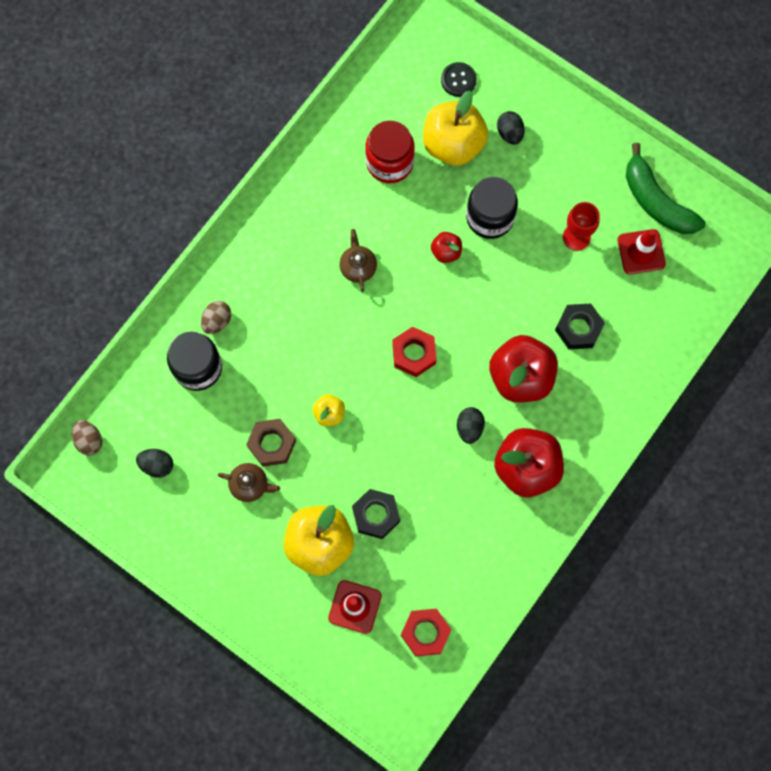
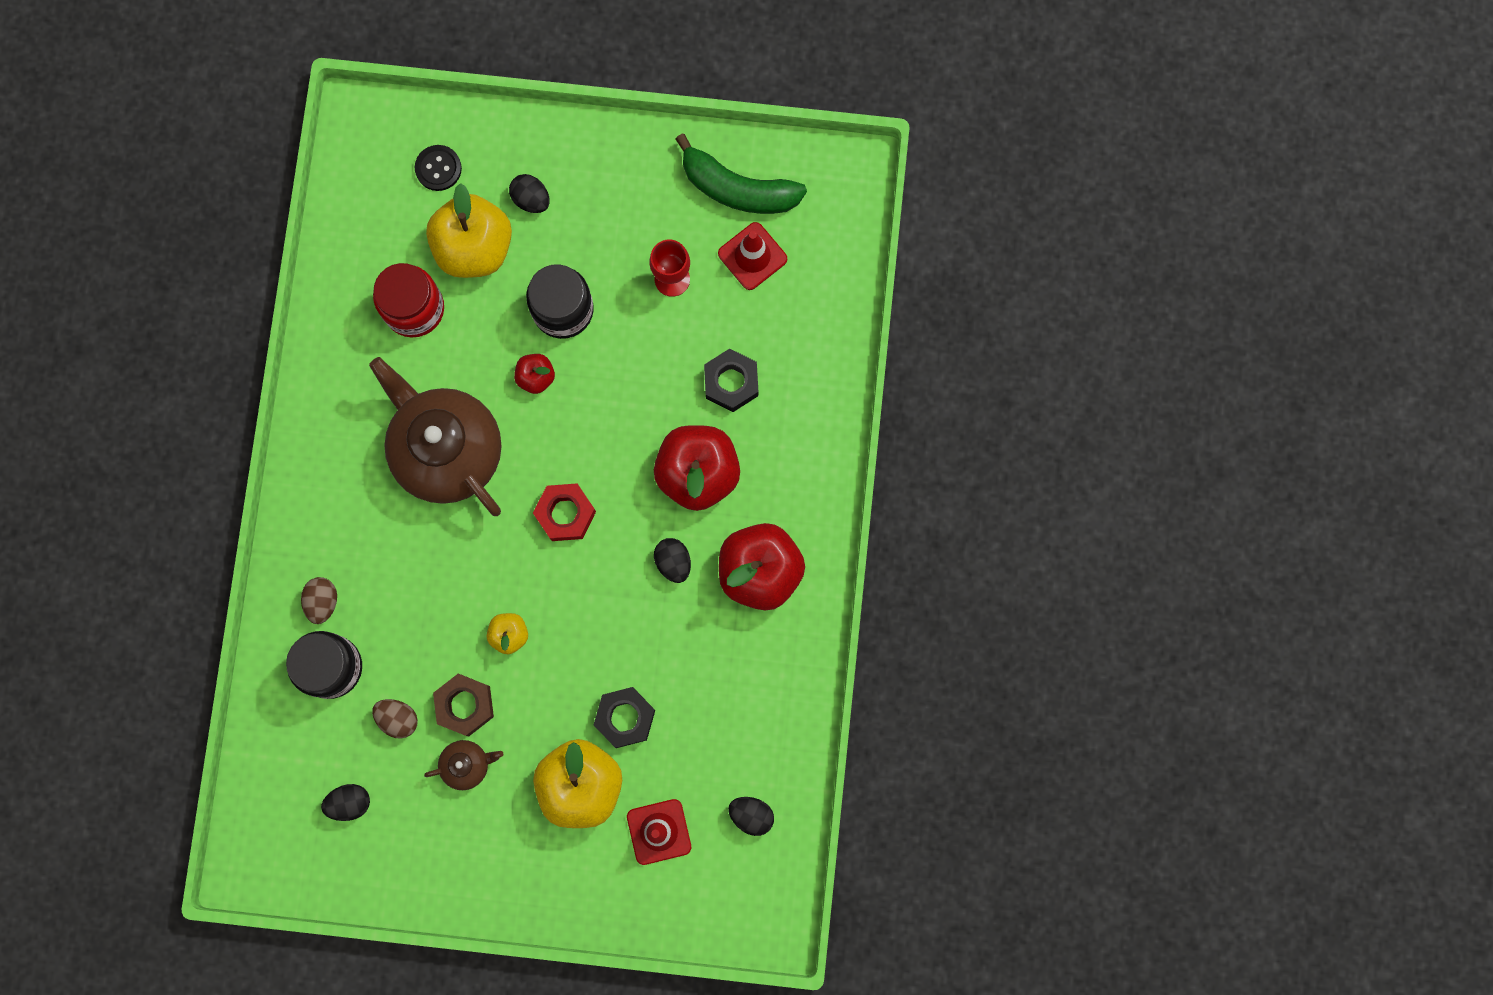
camera: 30 degrees left, 5 degrees up
(89, 440) = (257, 819): brown egg -> brown egg (398, 718)
(358, 267) = (447, 450): brown teapot -> brown teapot, size x2.36
(425, 633) = (751, 815): red nut -> black egg

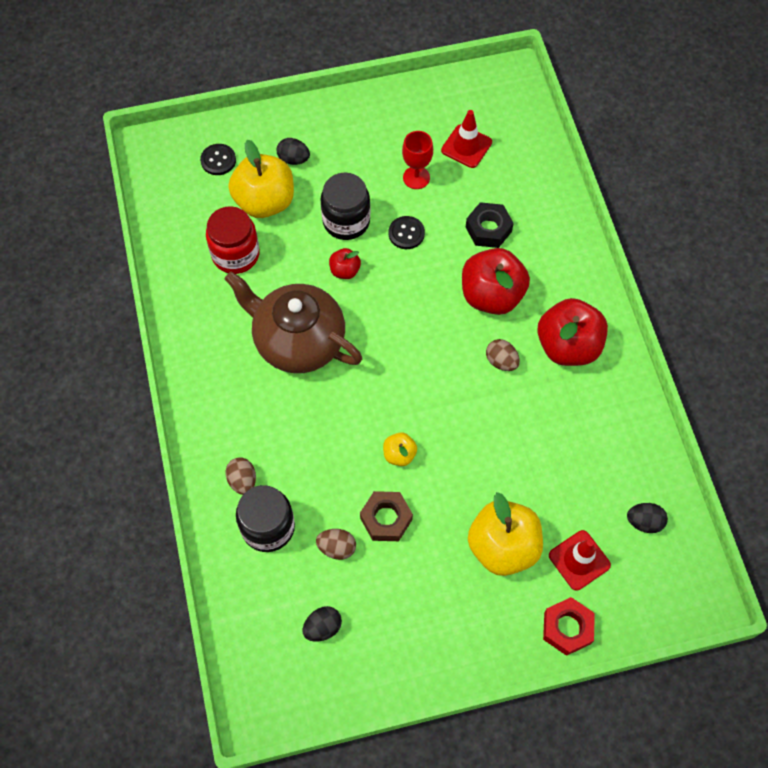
camera: 20 degrees left, 15 degrees down
(467, 764) = (406, 563): brown teapot -> none
(565, 514) = (406, 355): red nut -> red nut (567, 628)
(625, 718) = (515, 484): black nut -> none
(629, 353) = (406, 233): none -> black button
(673, 562) = (501, 361): black egg -> brown egg
(737, 188) = (437, 109): green banana -> none

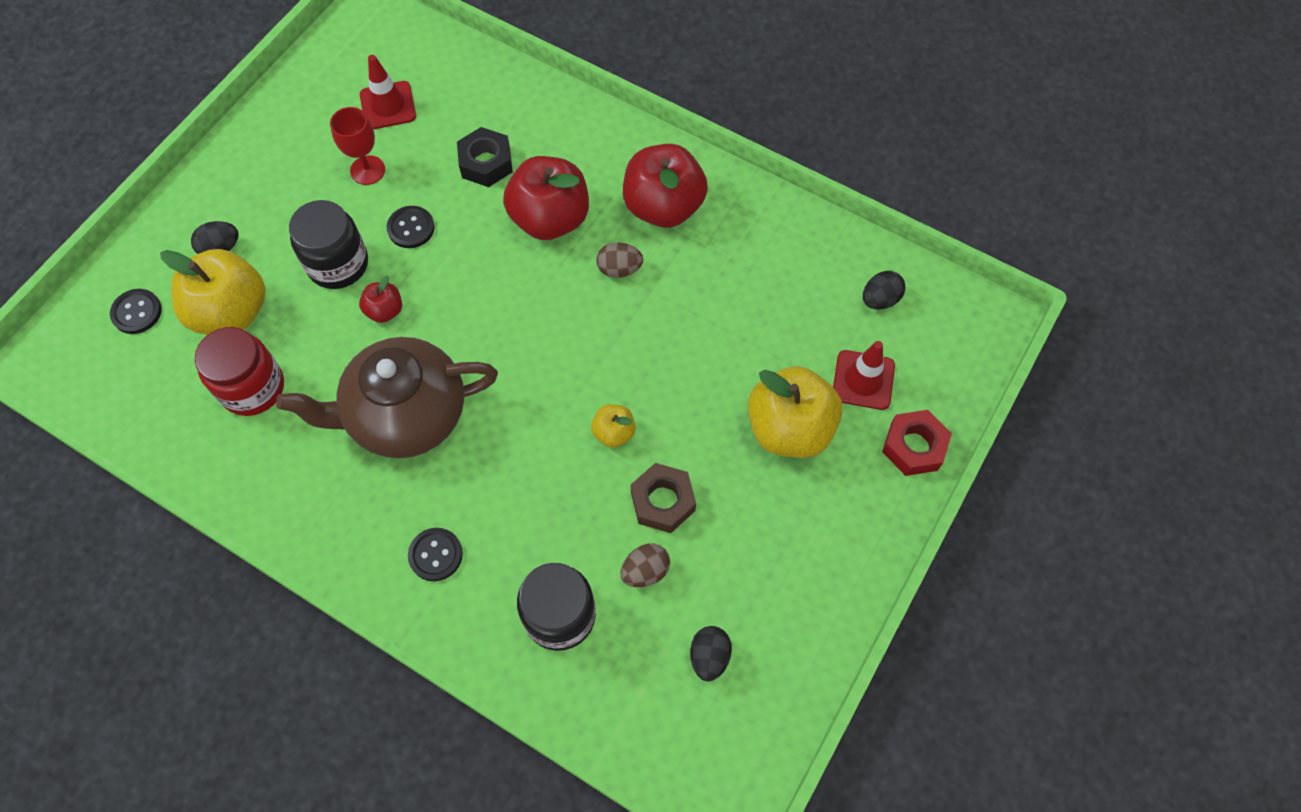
camera: 45 degrees left, 0 degrees up
(238, 433) = (435, 555): none -> black button
(242, 480) = (488, 596): brown egg -> none

